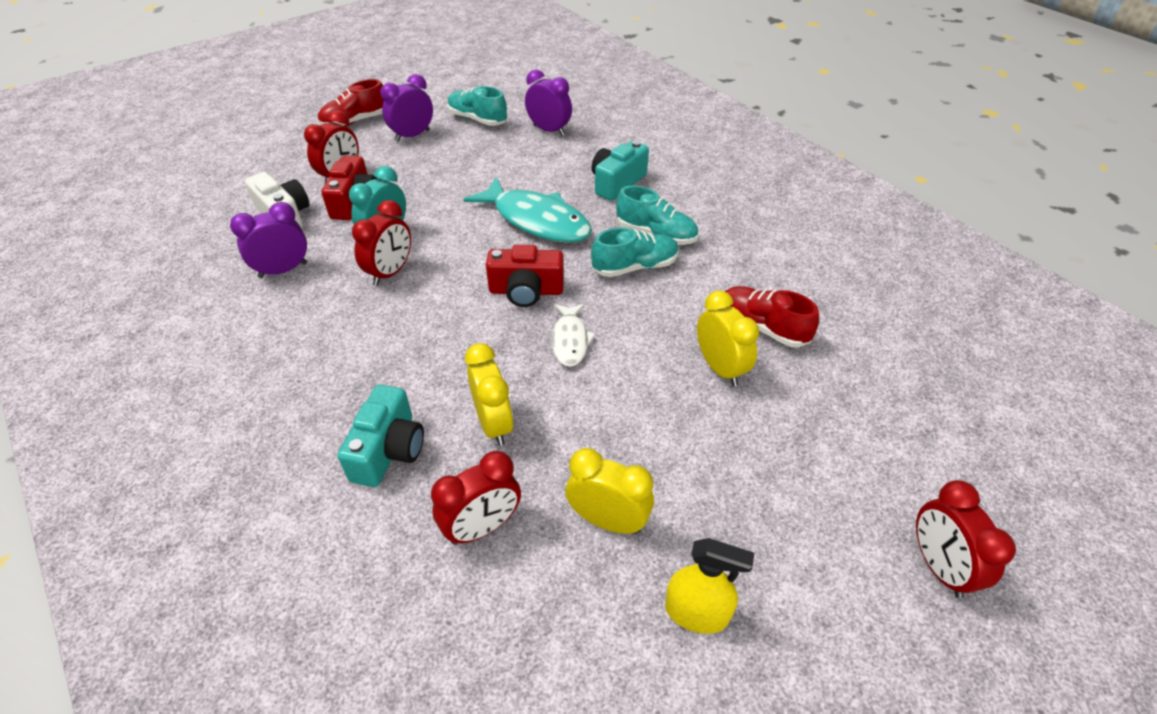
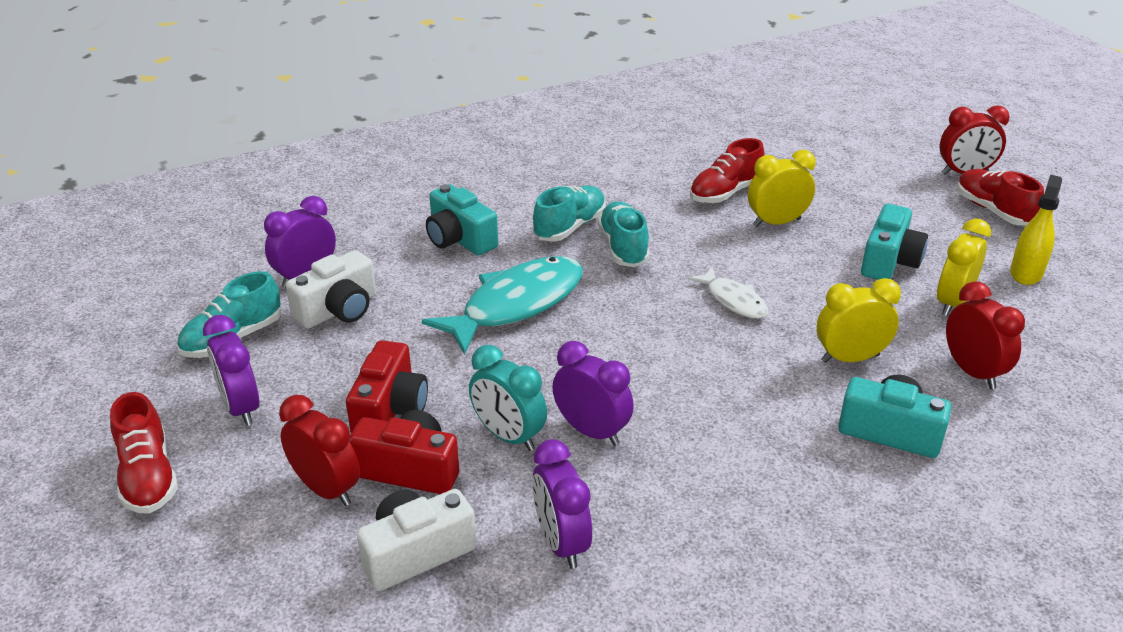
camera: 80 degrees left, 10 degrees down
(390, 272) = (591, 431): red clock -> purple clock
(514, 149) = (338, 310): none -> white camera
(526, 291) = (649, 323): red camera -> red camera (390, 409)
(570, 340) = (733, 300): white fish -> white fish turned 45 degrees clockwise
(676, 464) = (889, 261): none -> turquoise camera
(846, 592) = (993, 211): none -> red shoe

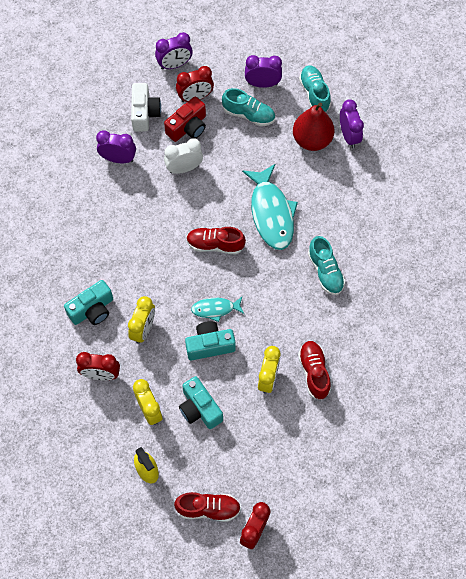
camera: 120 degrees right, 30 degrees up
(148, 477) = (239, 45): red shoe -> red shoe (215, 245)
(338, 310) = (312, 140): white camera -> red pear
(390, 409) = (228, 134): red camera -> none
(459, 239) = (344, 214): turquoise camera -> turquoise camera (210, 345)
(508, 436) = (184, 168): turquoise clock -> white clock
(591, 431) = (167, 199): purple clock -> purple clock (174, 64)
(623, 247) = (291, 286): turquoise shoe -> turquoise shoe (248, 114)
(733, 300) = (215, 309): white fish -> turquoise fish

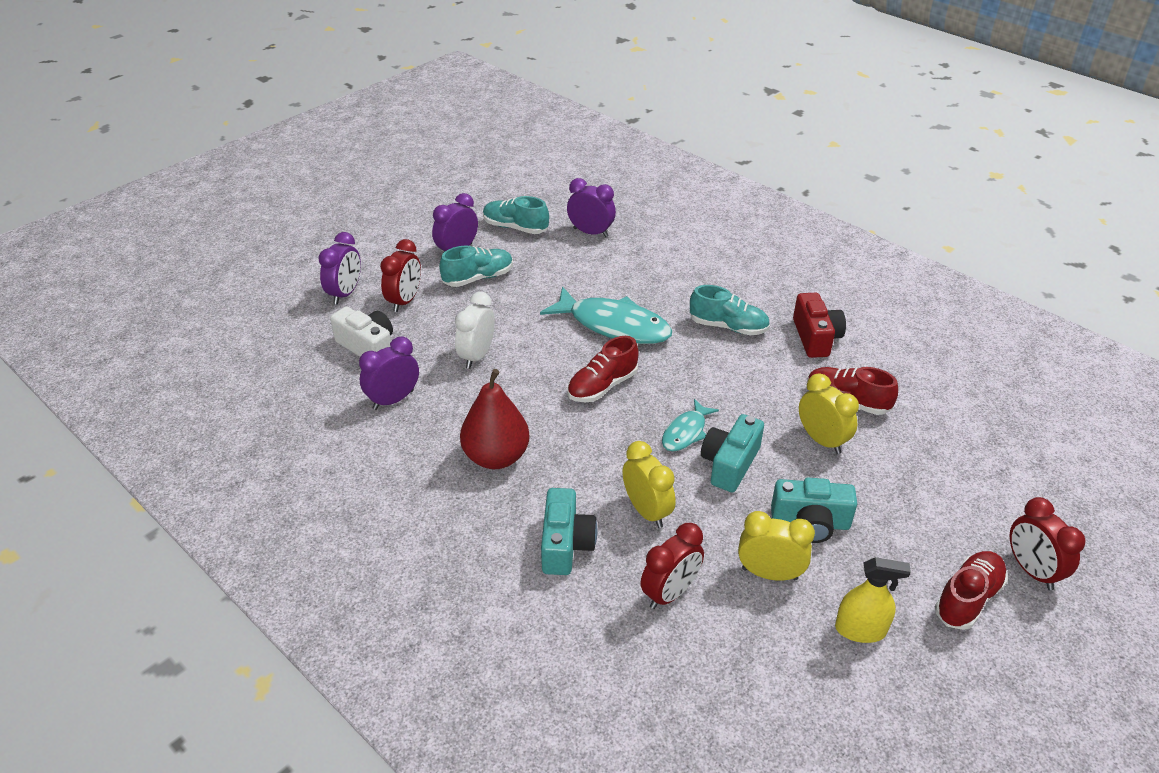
camera: 50 degrees left, 25 degrees down
(188, 127) = (432, 326): red camera -> red camera (815, 337)
(312, 140) = (564, 255): red pear -> red pear (496, 457)

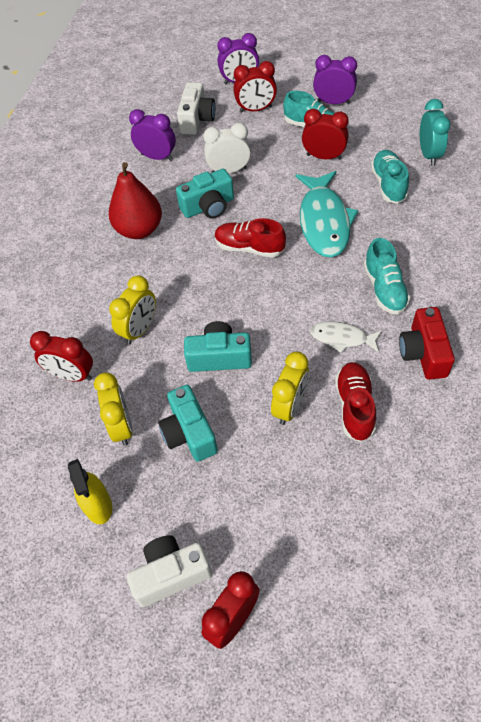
camera: 65 degrees right, 15 degrees up
(515, 227) = (391, 114): turquoise shoe -> turquoise shoe (388, 184)
(526, 289) = (324, 157): none -> red clock
(565, 544) = (83, 301): turquoise camera -> turquoise camera (208, 206)
(590, 232) = (428, 155): purple clock -> turquoise clock
(686, 432) = (235, 316): turquoise fish -> none
(765, 375) = (342, 338): none -> white fish
(815, 337) = (423, 353): red camera -> red camera turned 120 degrees clockwise
(967, 599) = (171, 574): red shoe -> white camera

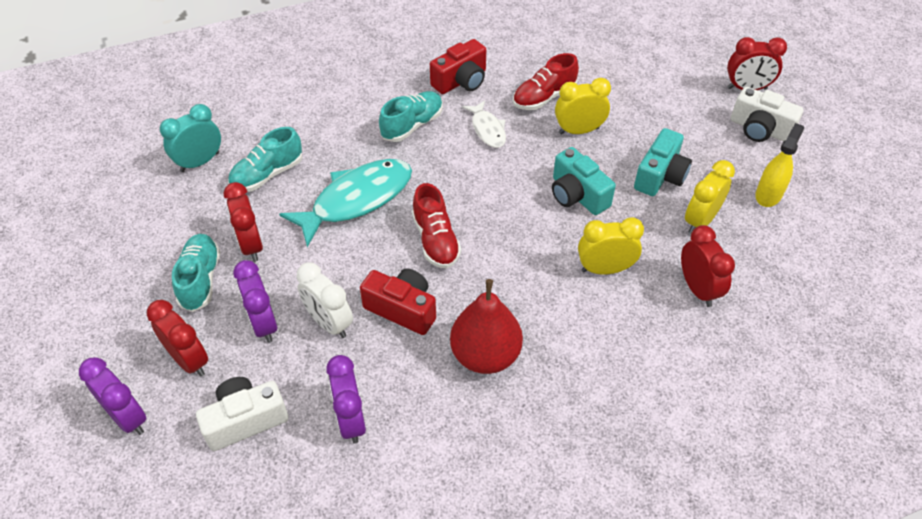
camera: 130 degrees left, 5 degrees down
(208, 206) = (402, 309): turquoise camera -> red camera
(333, 102) = (136, 283): purple clock -> purple clock (263, 324)

